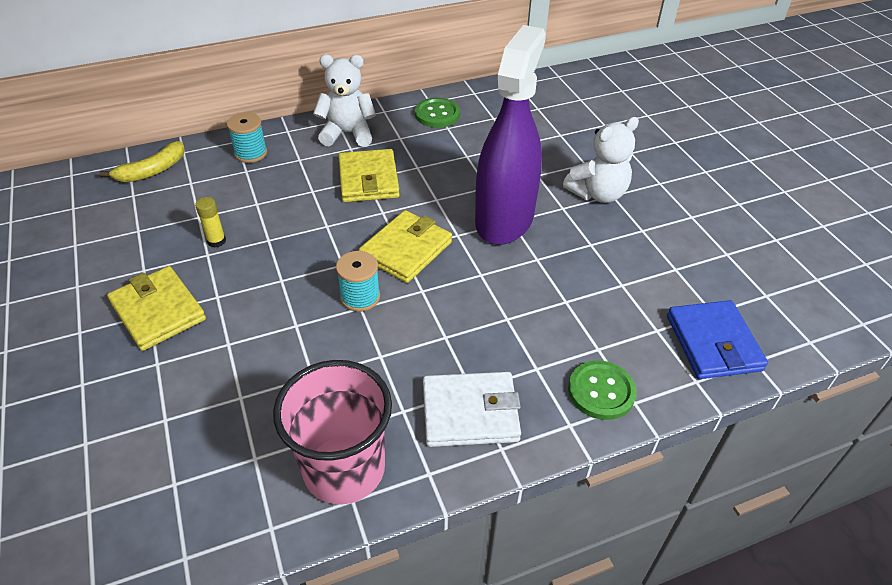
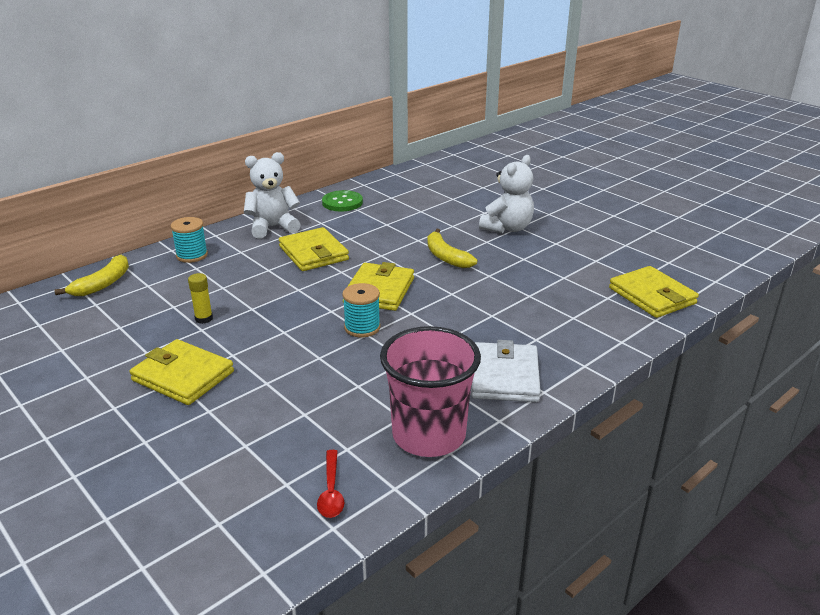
camera: 20 degrees left, 15 degrees down
(208, 510) = (331, 491): none -> red spoon
(470, 412) = (504, 376): white wallet -> white wallet turned 60 degrees counterclockwise
(504, 219) = (446, 257): purple spray bottle -> yellow banana
(601, 391) = (593, 341): green button -> none
(713, 343) = (652, 296): blue wallet -> yellow wallet

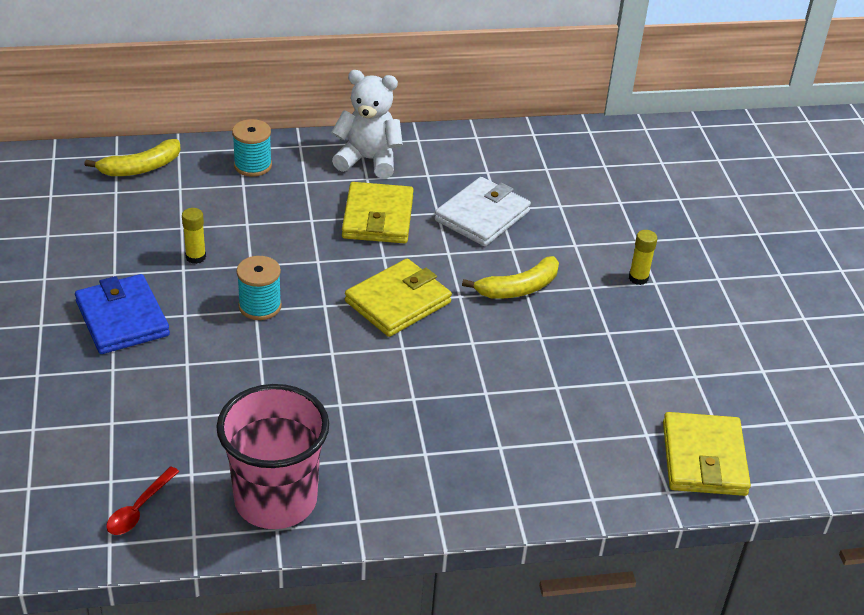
camera: 30 degrees right, 10 degrees up
(183, 376) = (122, 318): yellow wallet -> blue wallet
(342, 202) = (480, 154): green button -> none
(362, 327) = (334, 342): turquoise spool -> turquoise spool (260, 306)
(446, 257) = (518, 288): yellow banana -> yellow banana turned 120 degrees counterclockwise
(504, 376) = (416, 474): white wallet -> white wallet (482, 216)
(507, 228) = (638, 278): white teddy bear -> yellow glue stick

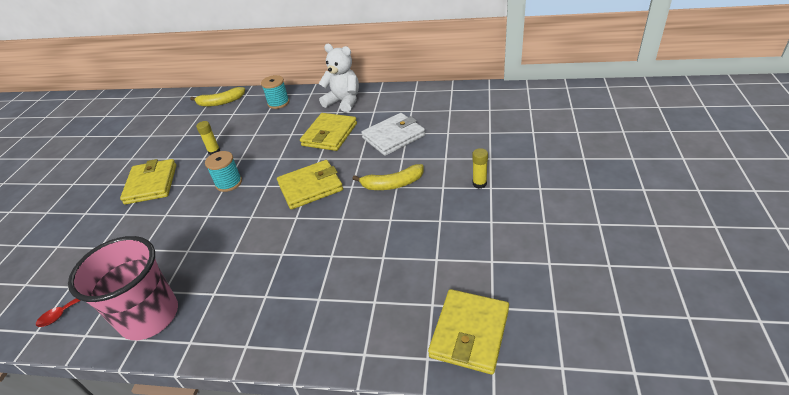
camera: 25 degrees right, 0 degrees up
(122, 318) = (151, 184): blue wallet -> yellow wallet

